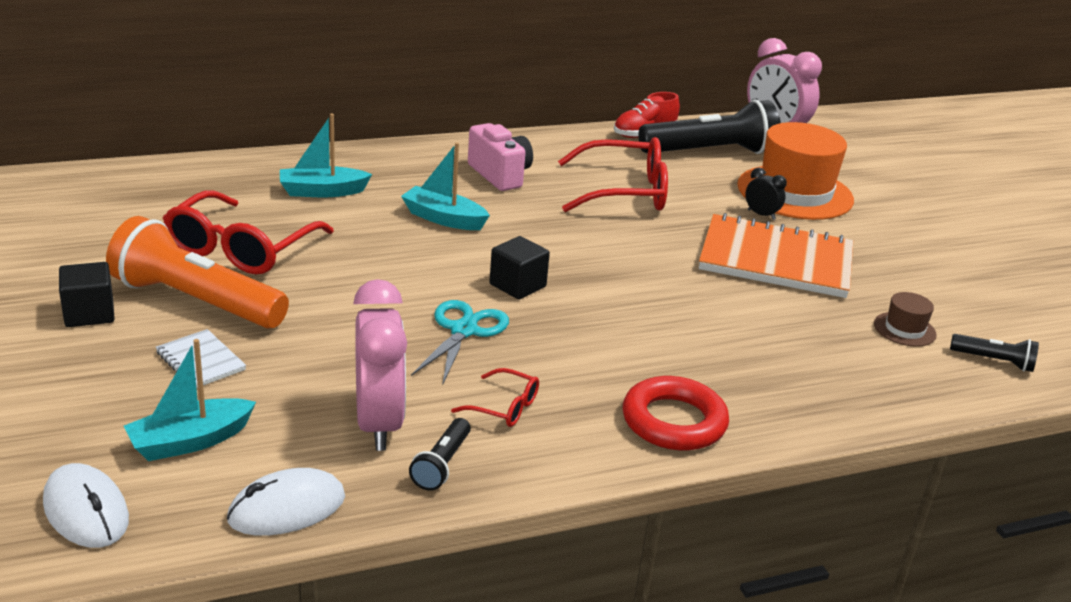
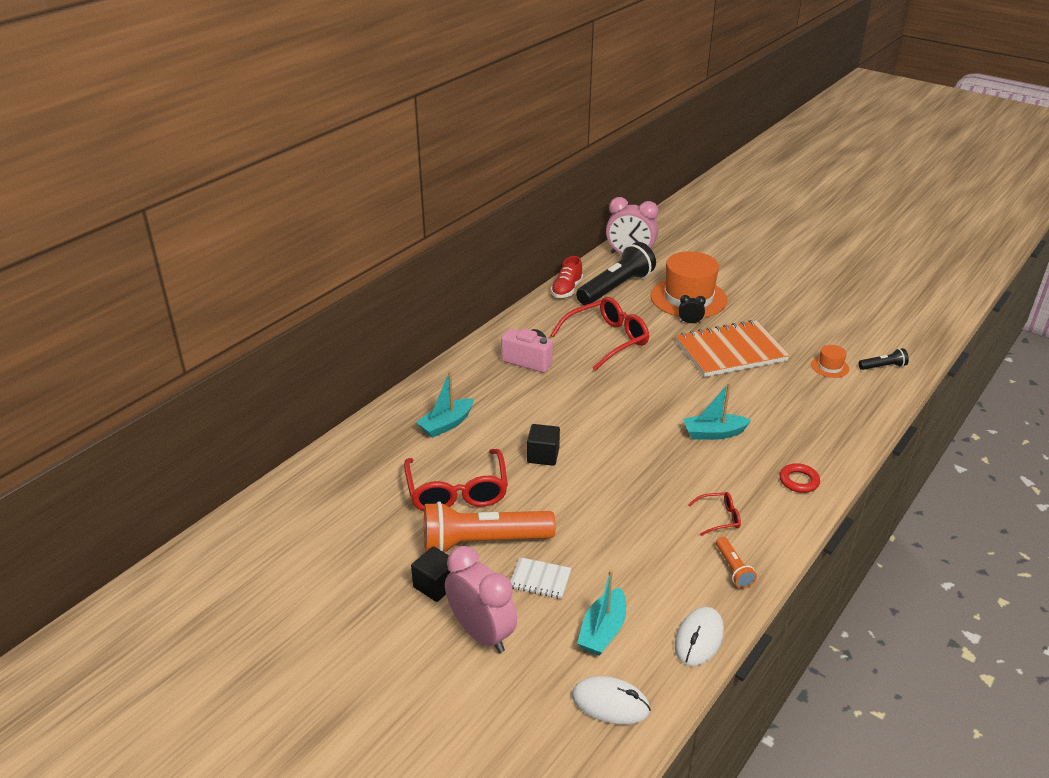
camera: 30 degrees left, 5 degrees up
(379, 424) = (676, 563): pink clock -> pink clock (481, 633)
(442, 464) = (733, 569): black flashlight -> orange flashlight
(443, 218) = (538, 409): turquoise boat -> turquoise boat (713, 433)
(463, 330) = (643, 481): turquoise scissors -> none
(517, 285) = (632, 436): black cube -> black cube (543, 455)
(674, 421) = (798, 481): red ring -> red ring, size x0.62
(904, 329) = (830, 367): brown hat -> orange hat

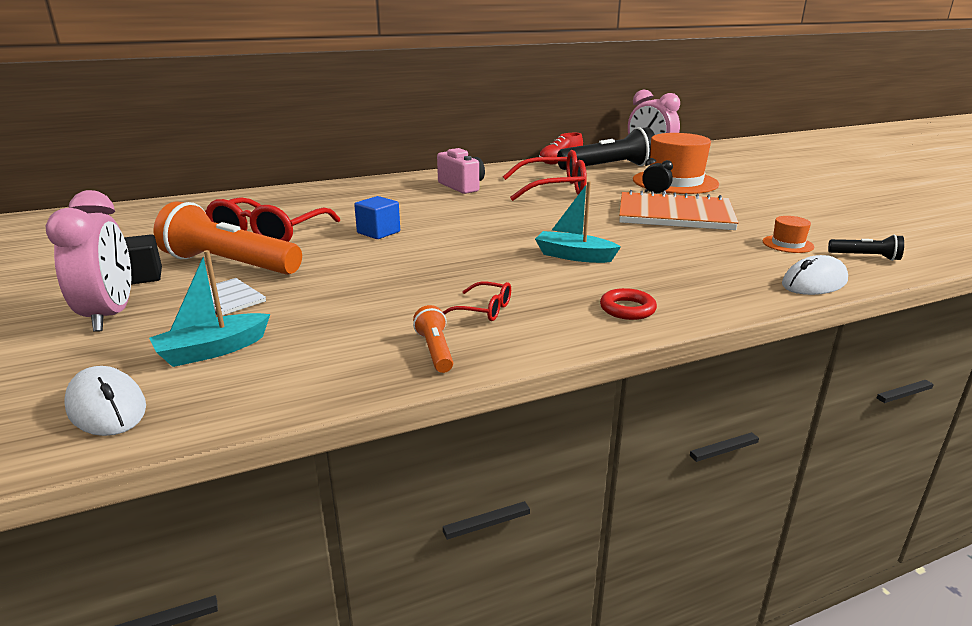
camera: 30 degrees right, 10 degrees down
(446, 424) = (332, 202): turquoise boat -> none
(543, 455) = (378, 232): black cube -> blue cube
(699, 639) = (296, 392): white mouse -> white mouse (814, 283)
(733, 569) = (435, 350): orange flashlight -> orange flashlight turned 150 degrees clockwise

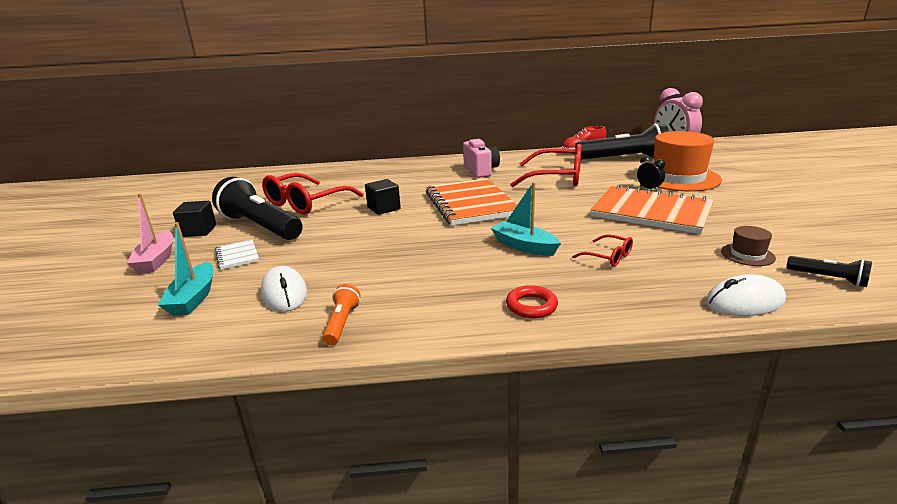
camera: 20 degrees right, 0 degrees up
(107, 407) = (97, 334): white mouse -> white mouse (284, 293)
(110, 315) = (156, 260): pink clock -> pink boat
(212, 350) = (193, 298): turquoise boat -> turquoise boat turned 75 degrees counterclockwise
(229, 264) = (260, 226): orange flashlight -> black flashlight
(378, 232) = (384, 208): blue cube -> black cube
(479, 220) = (470, 204): none -> orange notebook
(483, 310) = (408, 290): red glasses -> red glasses (607, 257)
(788, 244) = (747, 255): orange hat -> brown hat

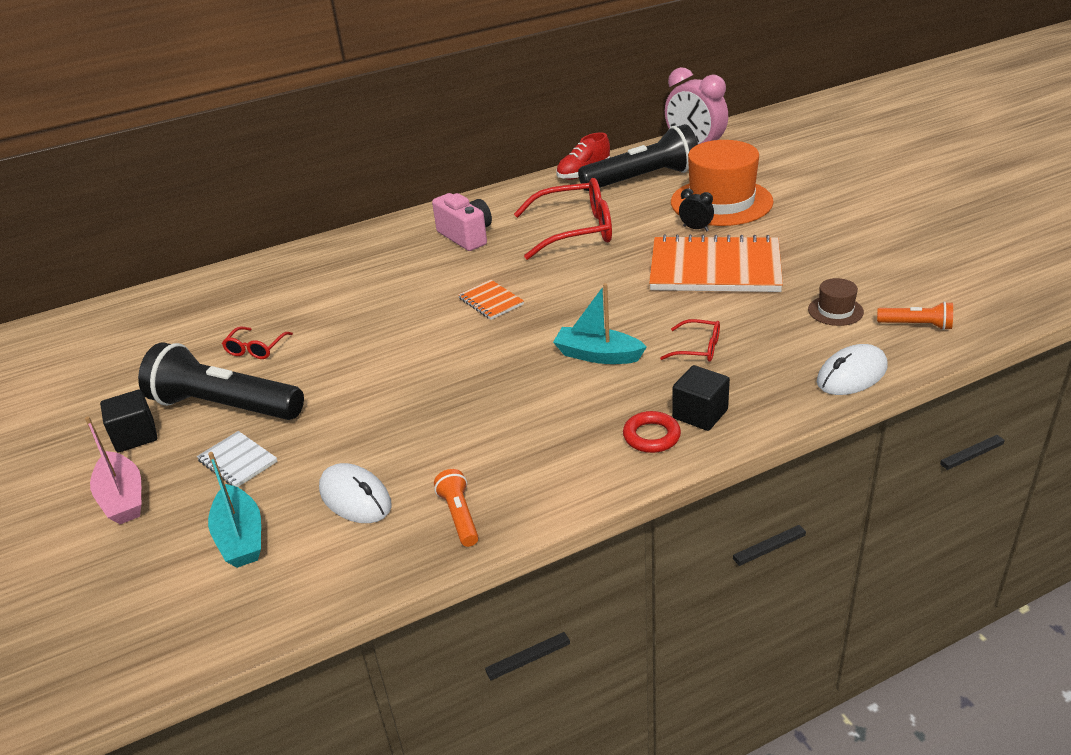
camera: 20 degrees left, 10 degrees up
(307, 203) = (256, 348): red glasses -> red glasses, size x0.47
(384, 208) = (378, 334): black cube -> black cube (700, 414)
(470, 204) = (491, 301): orange notebook -> orange notebook, size x0.44
(828, 278) = (916, 325): black flashlight -> orange flashlight

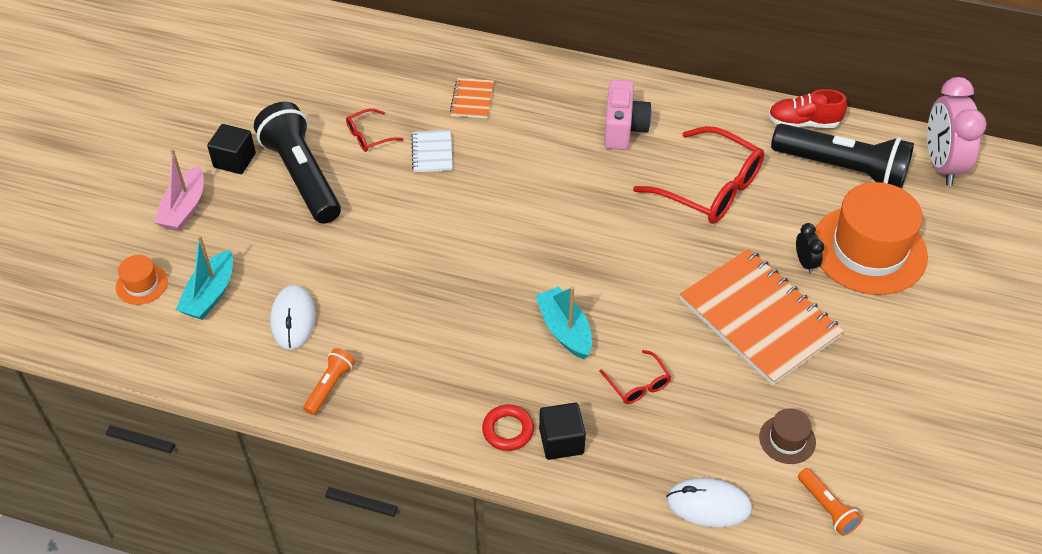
camera: 40 degrees right, 15 degrees up
(148, 580) = (142, 284): none -> orange hat
(237, 461) = (264, 231): white notebook -> white notebook (432, 152)
(491, 301) = (559, 215): orange notebook -> orange notebook (472, 99)

